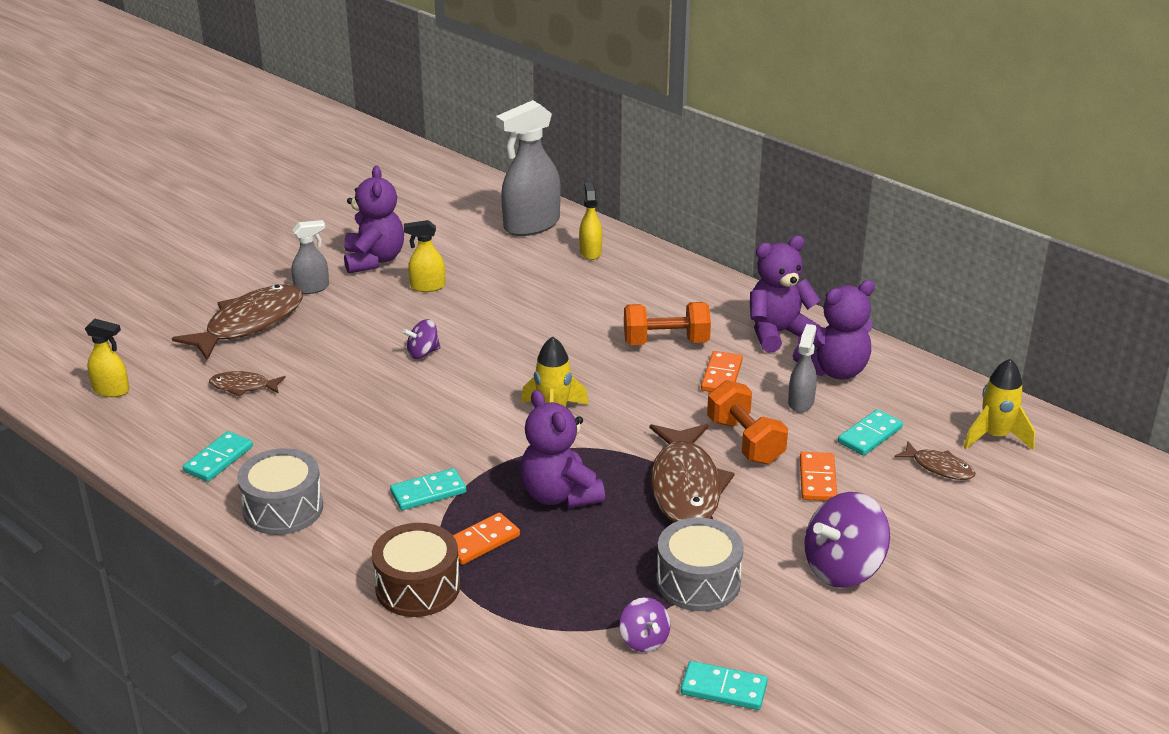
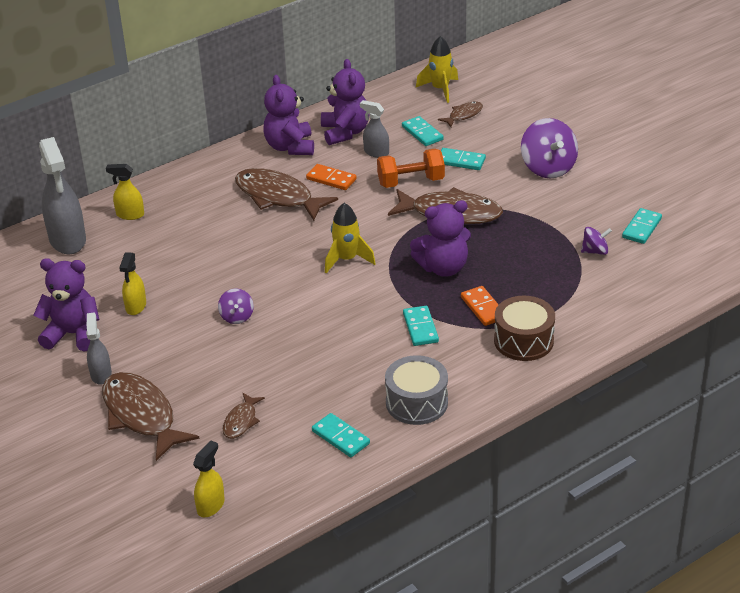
camera: 75 degrees left, 5 degrees up
(666, 342) = (278, 197): orange dumbbell -> brown fish
(698, 582) = (547, 223): grey drum -> none
(817, 479) = (461, 161): orange domino -> turquoise domino

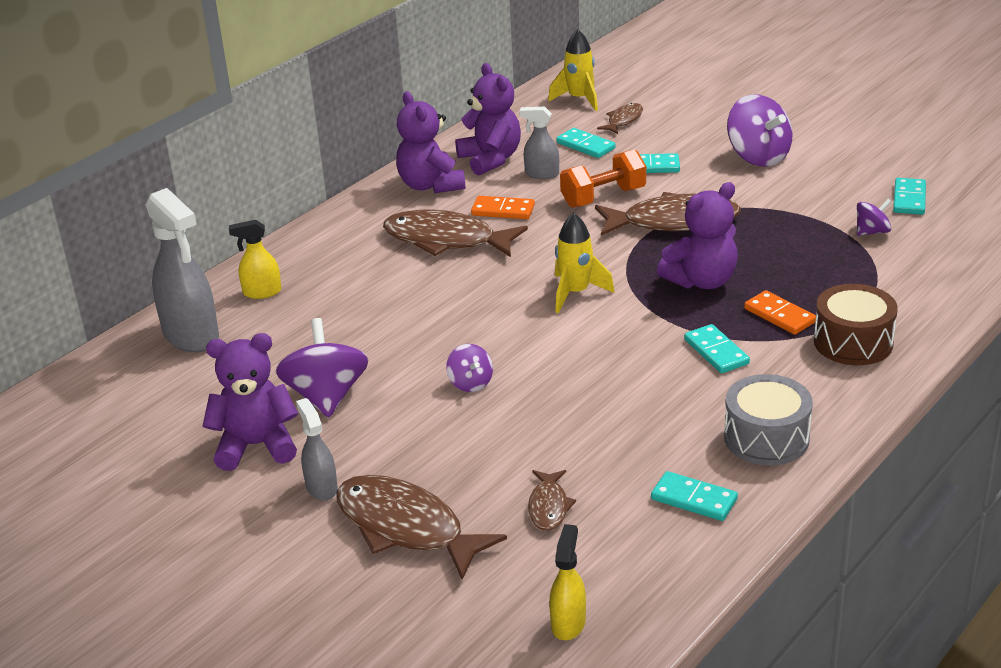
camera: 15 degrees left, 5 degrees down
(136, 306) = (326, 396): yellow spray bottle -> purple spinning top

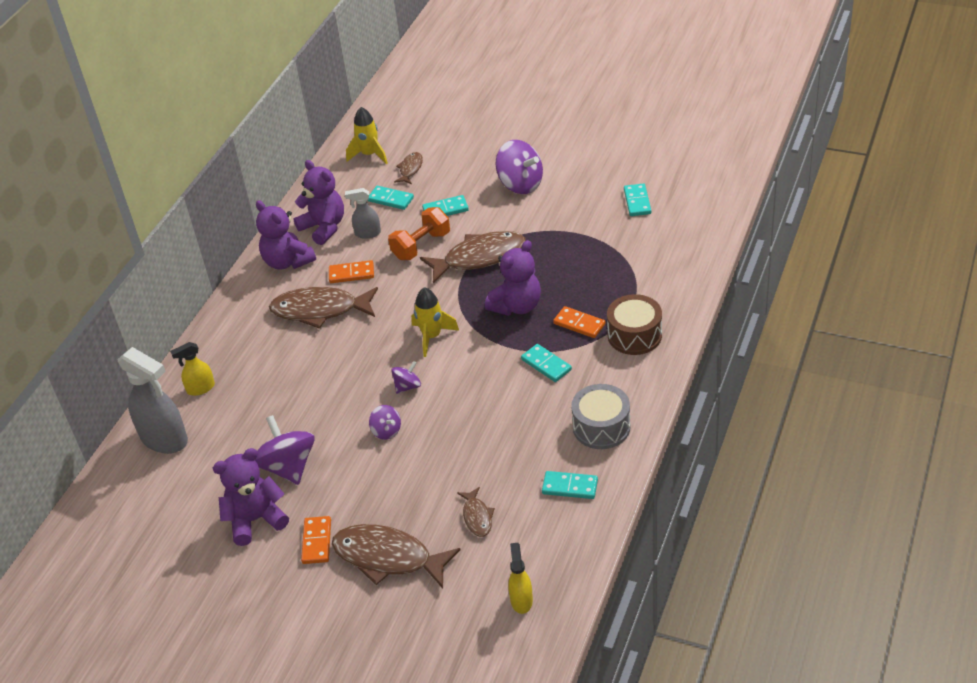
camera: 15 degrees left, 10 degrees up
(321, 487) = (316, 541): grey spray bottle -> orange domino
(872, 232) = (620, 237): purple spinning top -> purple spinning top (407, 386)

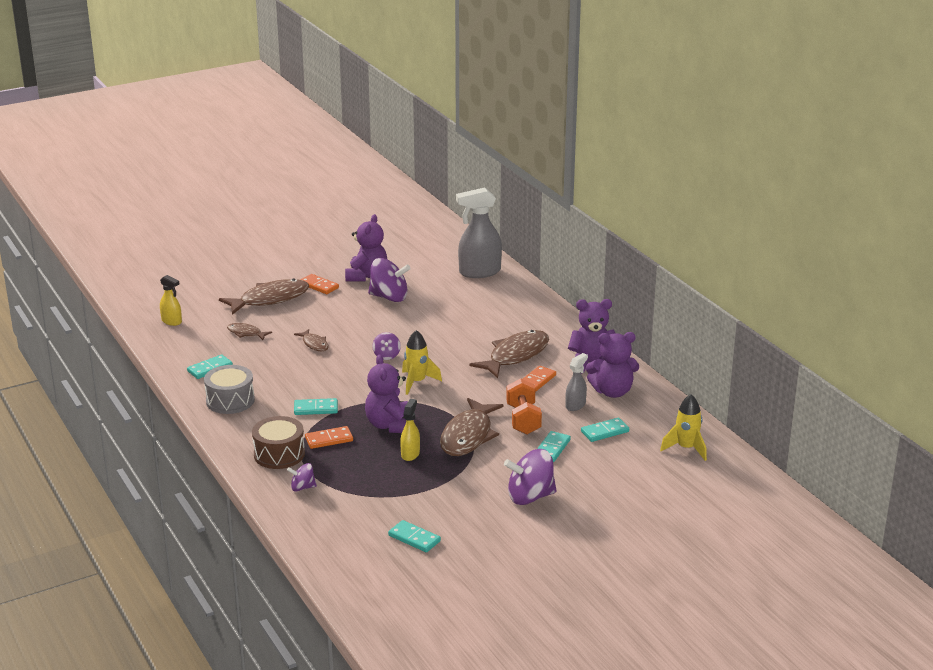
camera: 125 degrees right, 15 degrees down
(200, 388) = (506, 294): yellow spray bottle -> yellow spray bottle (410, 454)
(386, 431) = (361, 334): purple spinning top -> purple spinning top (302, 487)
(410, 169) = (635, 458): brown fish -> brown fish (314, 344)

